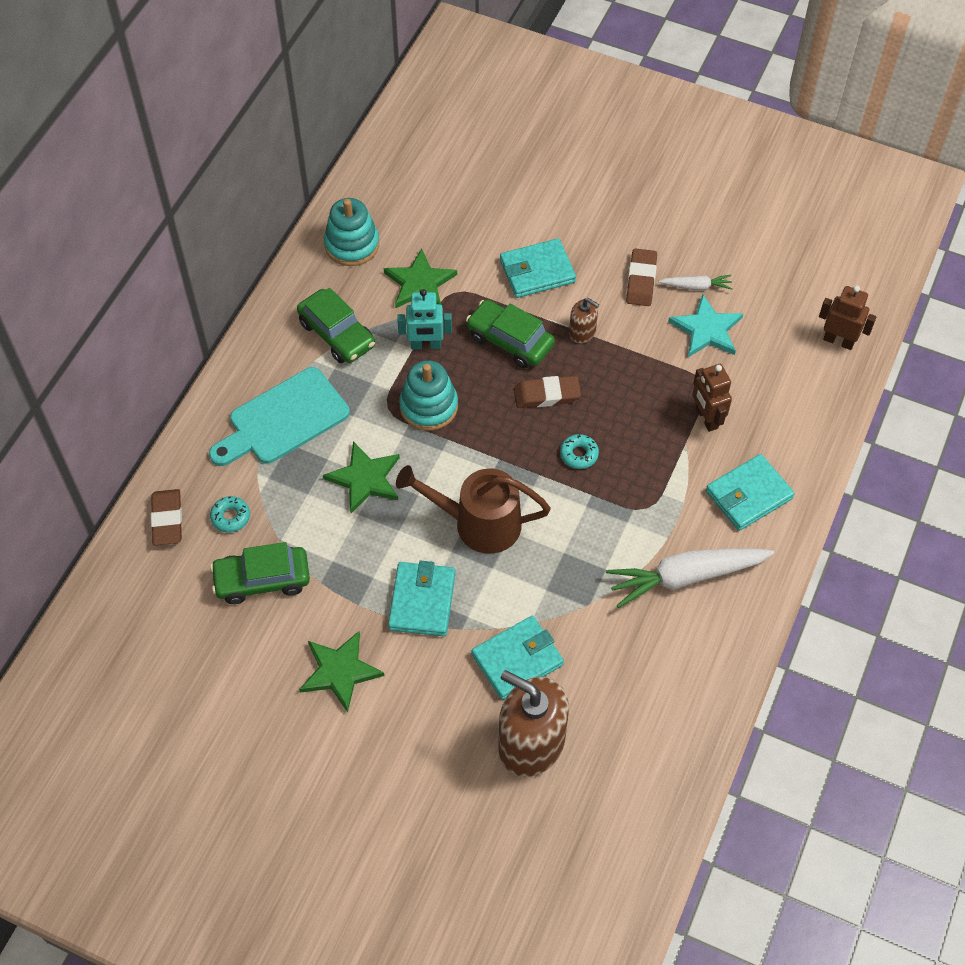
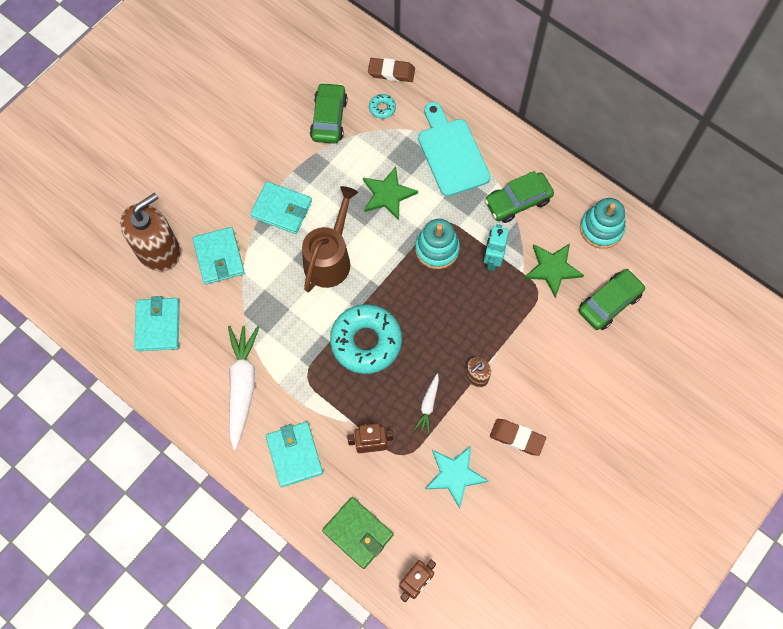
camera: 105 degrees right, 10 degrees up
(340, 671) = (248, 151): green star -> none
(510, 341) = (481, 320): green car -> green car (609, 303)
(537, 271) = (545, 358): turquoise wallet -> turquoise wallet (158, 325)
(547, 395) = (425, 333): brown eraser -> none
(579, 454) = (366, 342): turquoise donut -> turquoise donut, size x2.39
(696, 286) = (500, 481): white carrot -> white carrot (428, 405)
(811, 407) = (358, 533): none -> green wallet

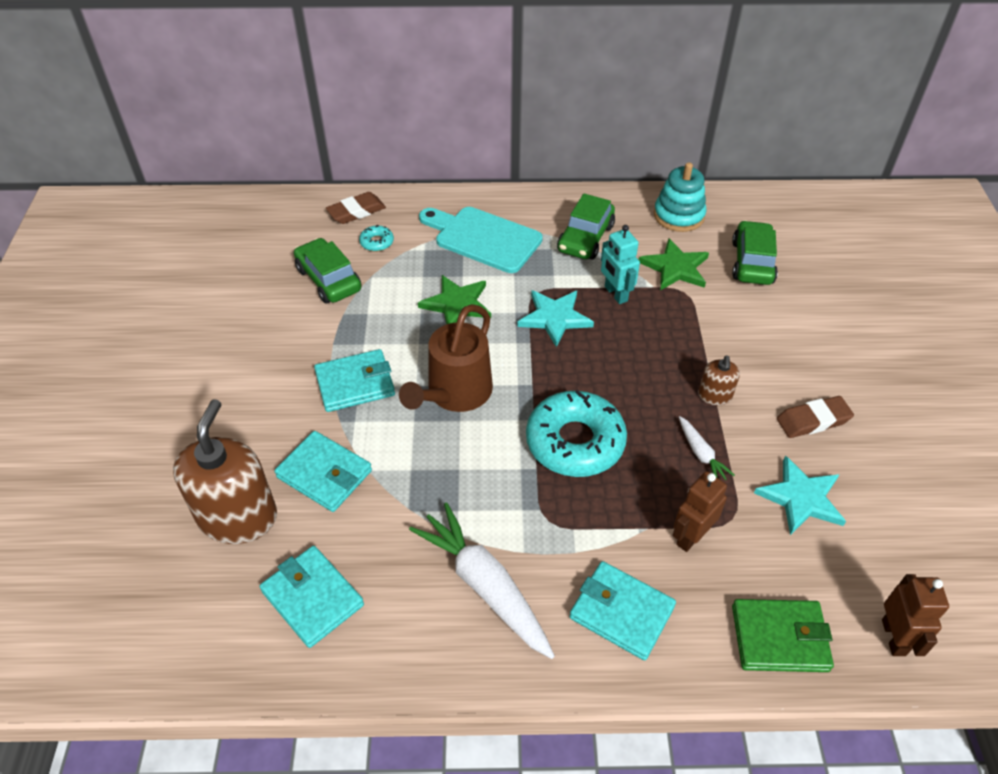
camera: 40 degrees left, 20 degrees down
(330, 258) = (455, 394): brown watering can -> brown watering can turned 135 degrees counterclockwise
(437, 249) = (555, 318): turquoise stacking toy -> turquoise star

